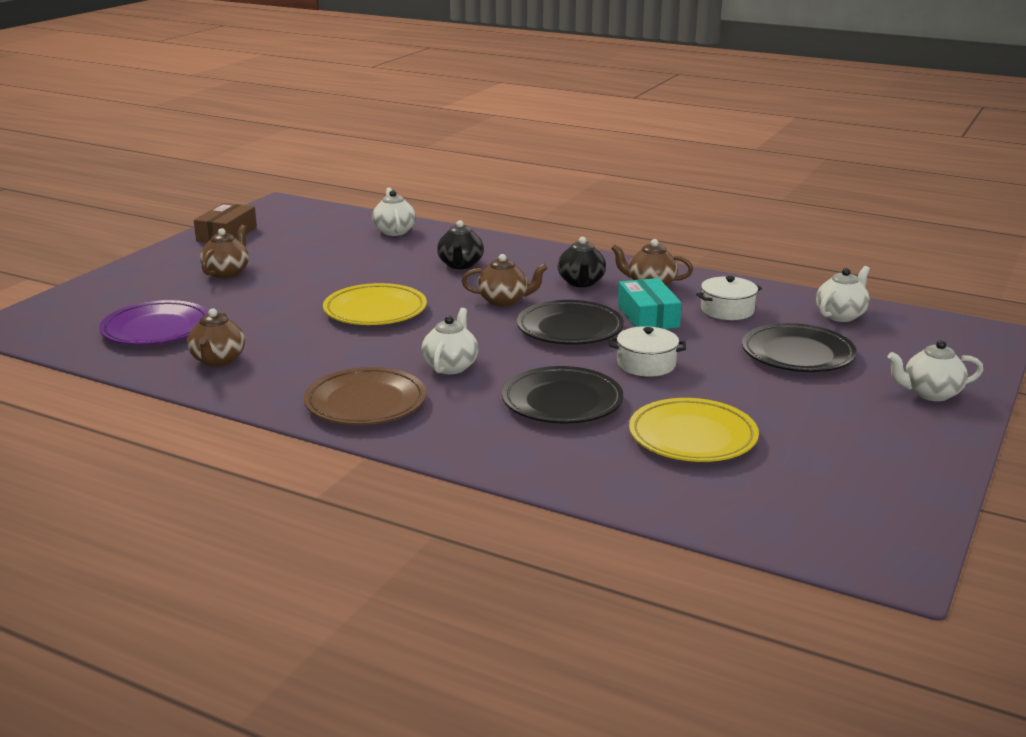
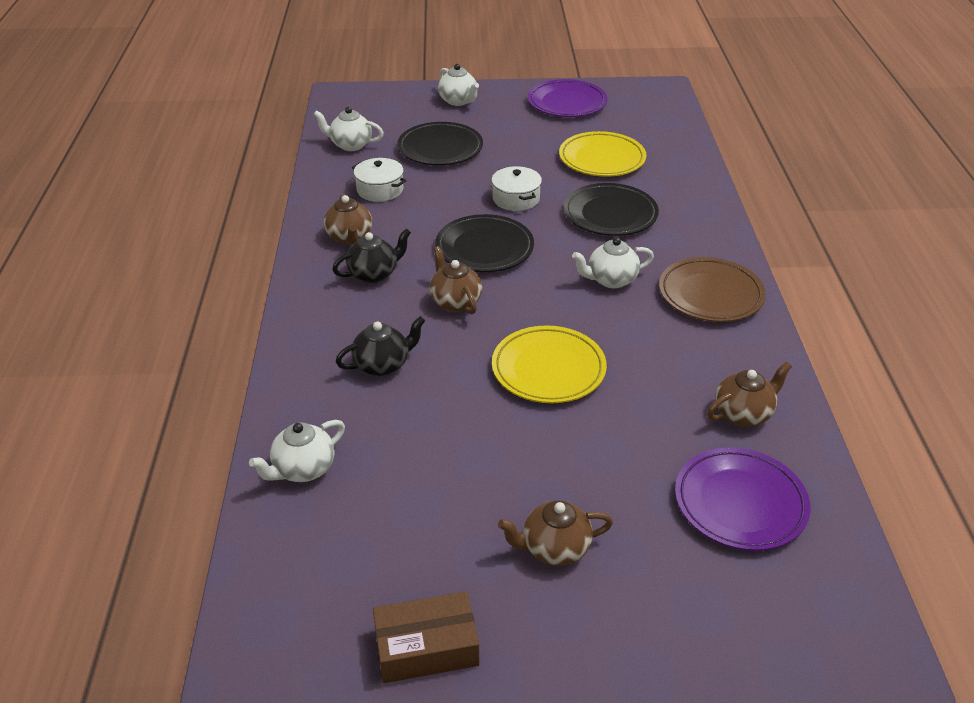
camera: 120 degrees left, 15 degrees up
(648, 316) = (424, 220): turquoise box -> none
(881, 464) = (567, 103): none -> purple plate

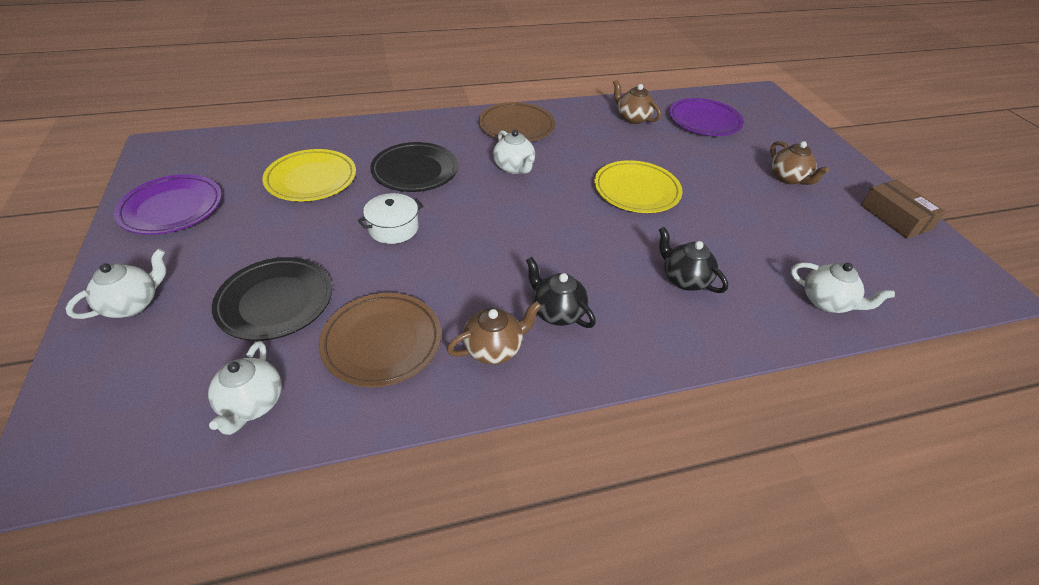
camera: 105 degrees left, 5 degrees up
(380, 190) = (382, 342): white pot -> brown plate
(455, 302) = (578, 248): brown teapot -> none
(484, 248) = (488, 240): black plate -> none

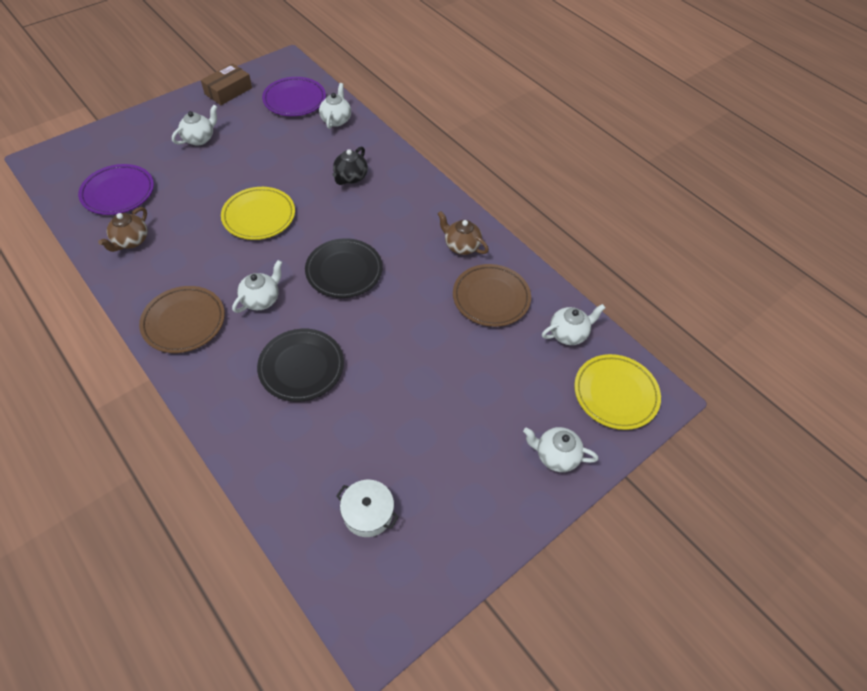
camera: 115 degrees left, 10 degrees up
(172, 208) = (454, 524): purple plate -> purple plate (294, 100)
(275, 302) = (498, 371): black plate -> black plate (344, 271)
(311, 179) = (354, 440): yellow plate -> yellow plate (615, 394)
(393, 228) = (386, 344): white pot -> white pot (368, 513)
(557, 312) = (415, 227): black teapot -> none
(788, 178) = (199, 139): brown teapot -> white teapot

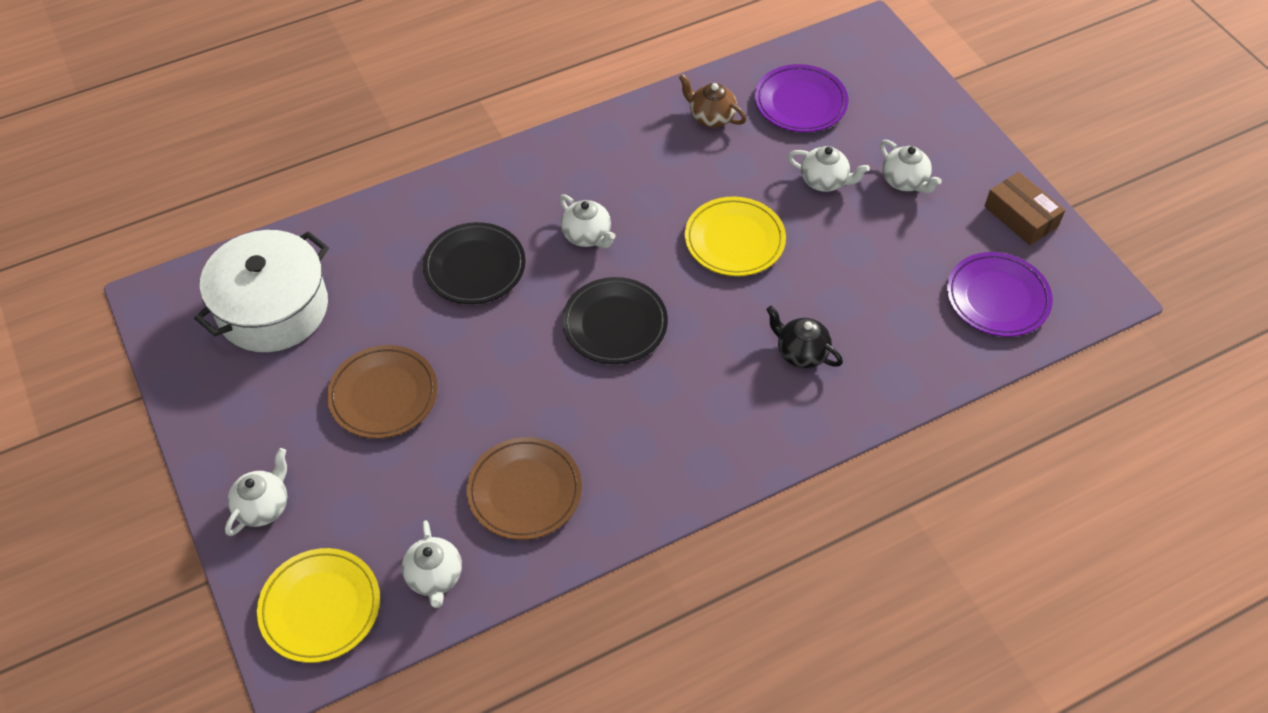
camera: 105 degrees right, 0 degrees up
(184, 322) = (571, 165): brown plate -> brown plate (383, 395)
(336, 120) = (943, 349): white teapot -> white teapot (824, 181)
(368, 513) = (273, 308): white pot -> white pot, size x2.06
(461, 246) = (632, 474): brown teapot -> none

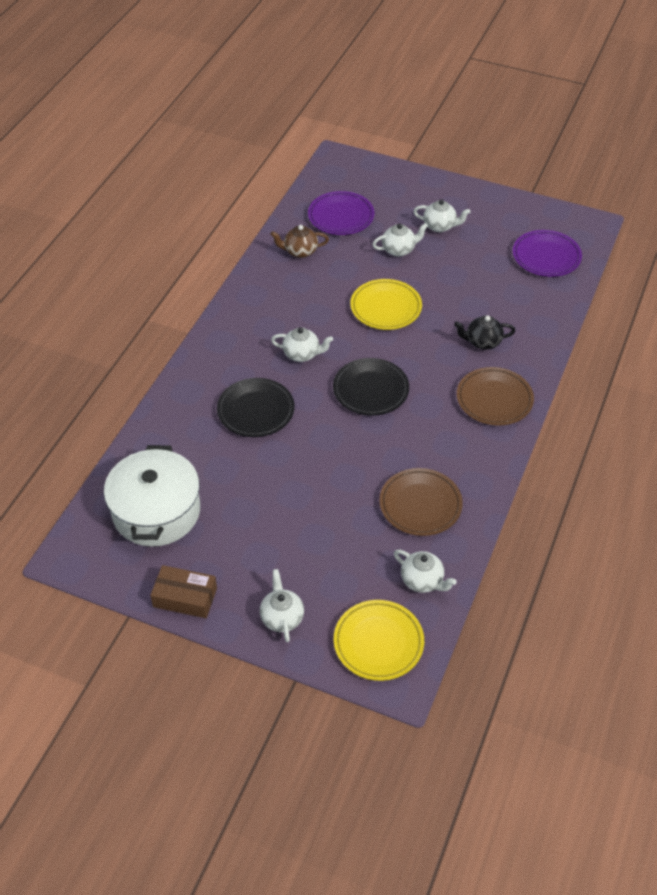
camera: 40 degrees left, 5 degrees down
(383, 395) = (283, 511): brown plate -> brown plate (494, 399)
(1021, 216) = (514, 211): brown box -> brown box (185, 597)

